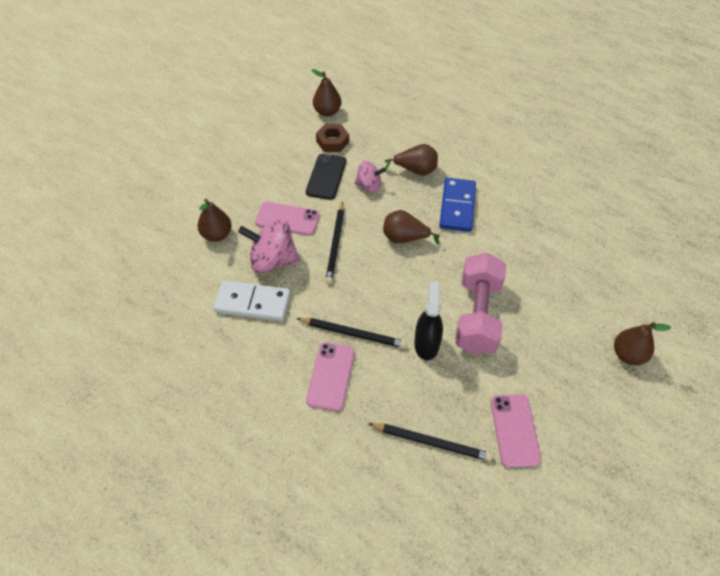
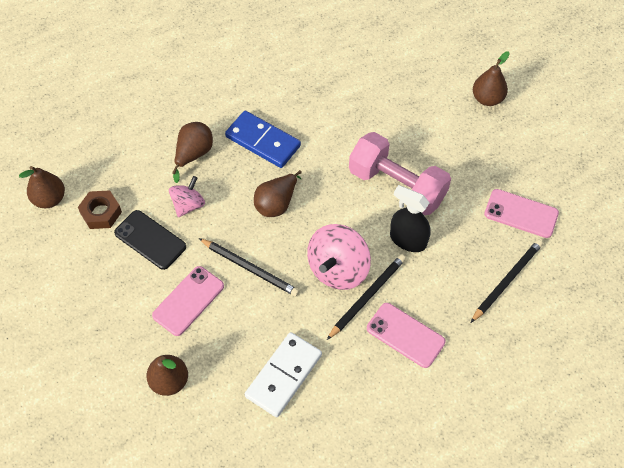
camera: 65 degrees left, 5 degrees up
(272, 260) = (238, 336): pink spinning top -> pink spinning top (338, 269)

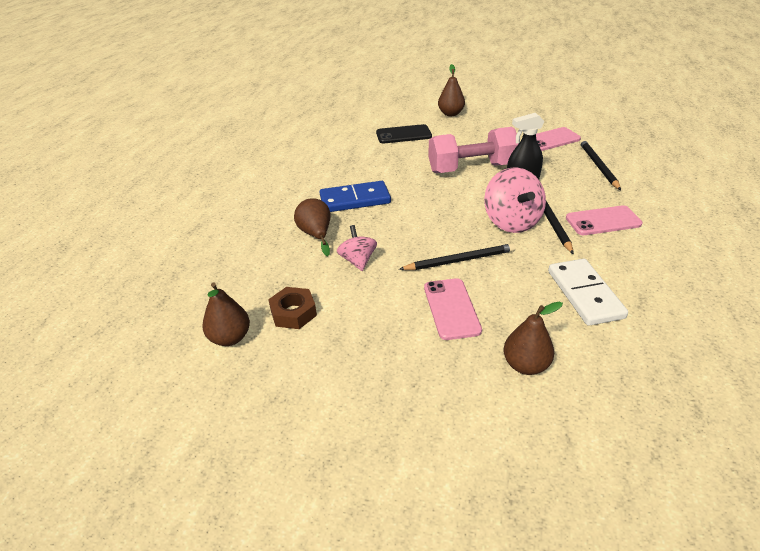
camera: 45 degrees left, 20 degrees down
(150, 240) = (362, 298): black phone -> black phone (403, 135)
(277, 203) = (417, 220): brown pear -> none

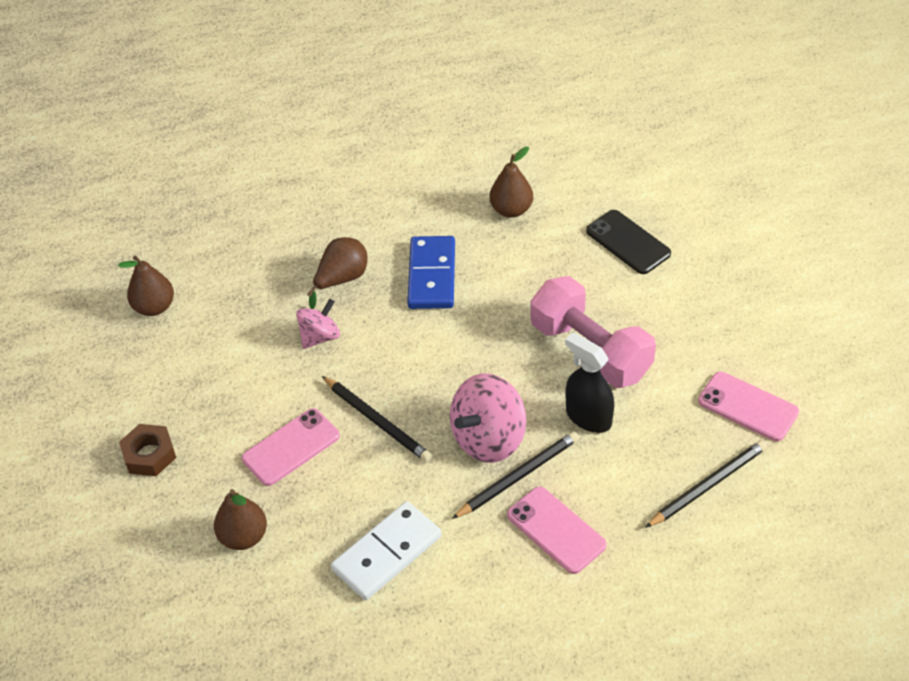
camera: 60 degrees right, 10 degrees up
(293, 313) = (211, 331): brown nut -> brown nut (149, 455)
(355, 199) = (432, 275): blue domino -> blue domino turned 45 degrees clockwise
(450, 114) = (737, 262): brown pear -> brown pear (511, 210)

